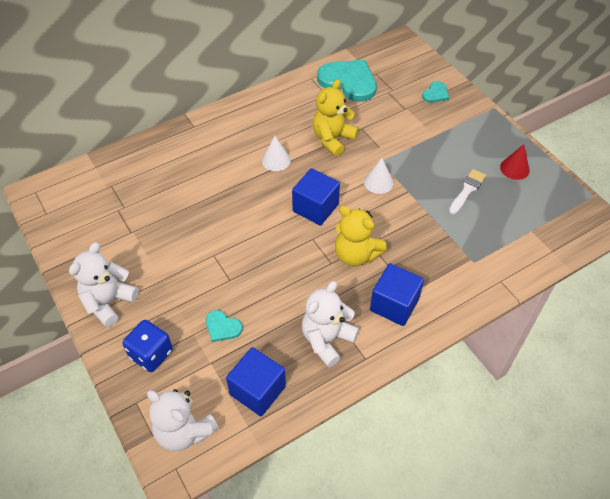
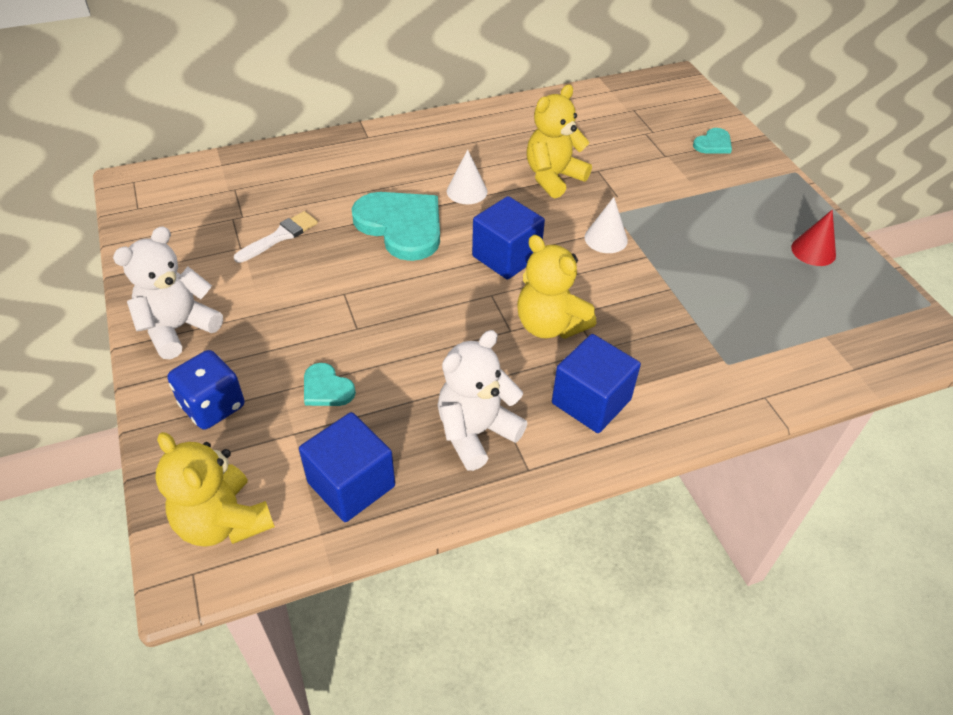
camera: 10 degrees right, 5 degrees down
(184, 431) = (223, 522): white teddy bear -> yellow teddy bear
(348, 81) = (593, 114): turquoise heart -> turquoise heart (401, 226)
(467, 190) = (735, 268): white brush -> white brush (280, 236)

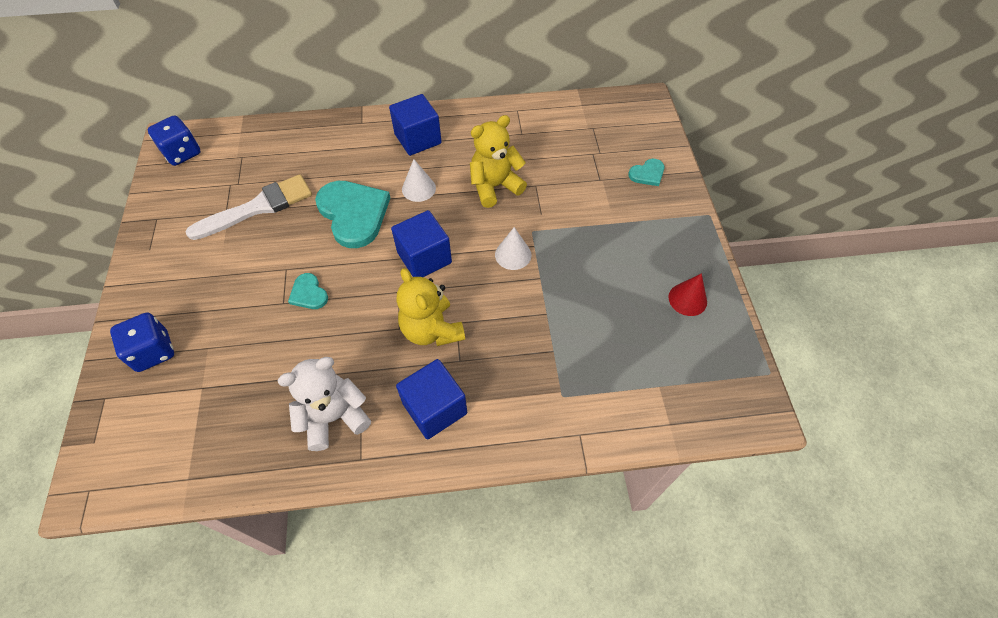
camera: 15 degrees right, 10 degrees up
(155, 195) = (182, 153): none -> blue dice
(178, 328) = (154, 278): white teddy bear -> none
(223, 522) = (124, 453): yellow teddy bear -> none
(280, 236) = (258, 207): white brush -> white brush, size x1.68
(326, 388) = (239, 353): turquoise heart -> turquoise heart (308, 293)
(351, 484) = (225, 442): blue cube -> blue cube (418, 139)

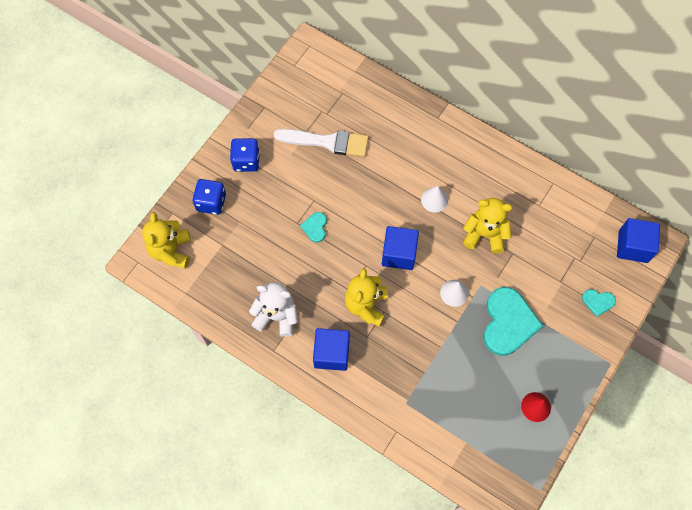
camera: 40 degrees right, 10 degrees up
(132, 442) = (171, 251): none -> yellow teddy bear
(182, 153) = (309, 64): blue dice -> blue dice (246, 161)
(353, 214) = (380, 189): turquoise heart -> turquoise heart (508, 322)
(418, 139) = (464, 159): blue cube -> blue cube (633, 246)

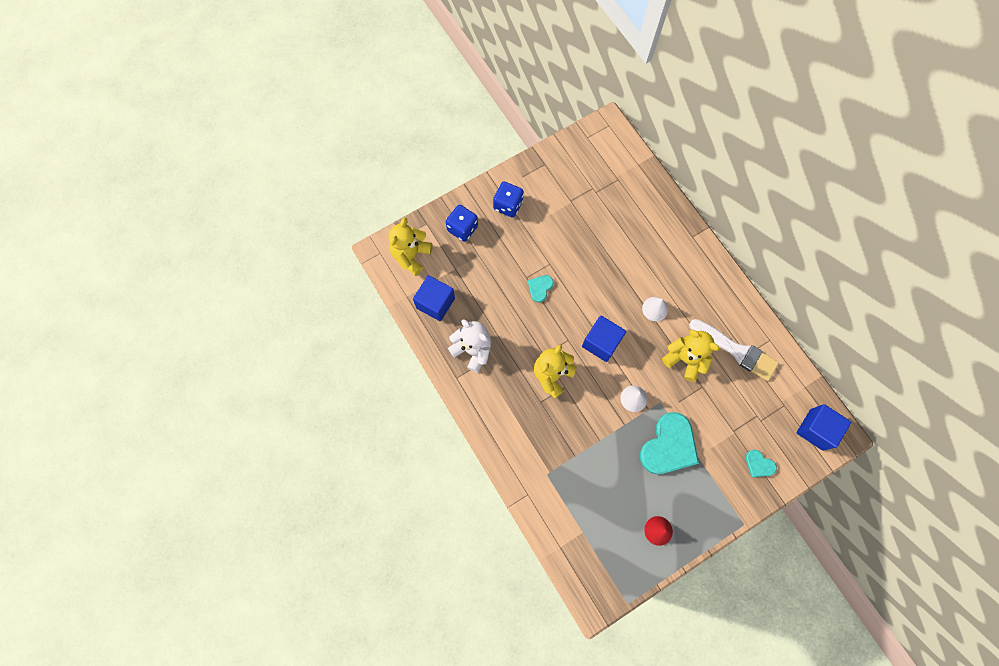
camera: 25 degrees right, 5 degrees up
(327, 142) = (584, 217): white brush -> white brush (736, 351)
(331, 353) = (504, 403): blue cube -> blue cube (435, 303)

